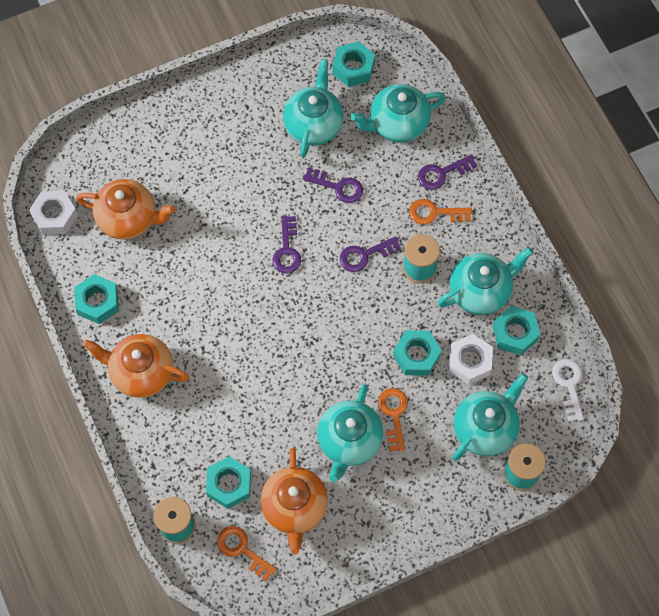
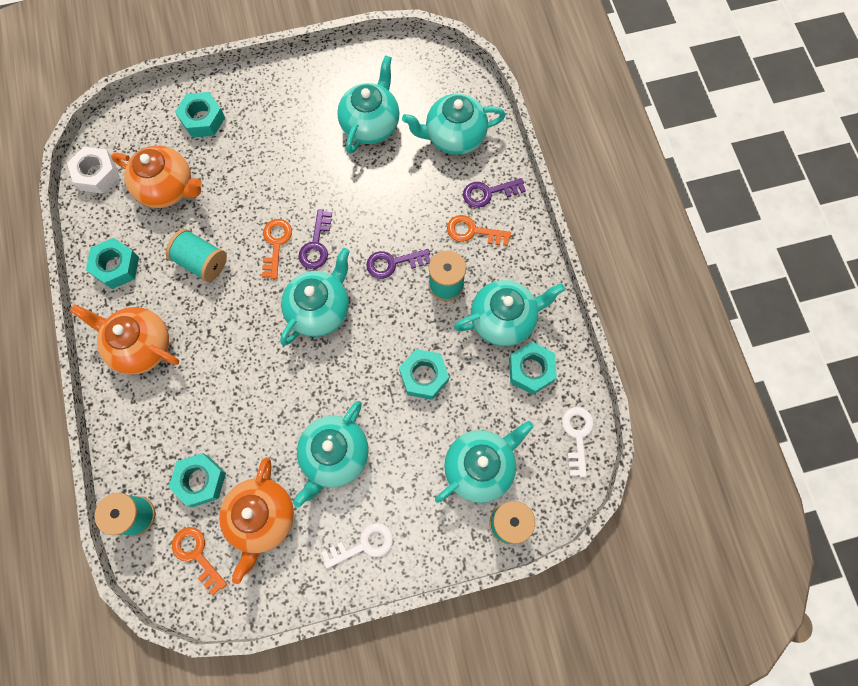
camera: 10 degrees right, 5 degrees up
(180, 284) = (201, 262): none -> turquoise spool
(304, 310) = (320, 309): none -> turquoise teapot
(338, 187) = (381, 190): purple key -> none
(353, 68) = (421, 76): turquoise nut -> turquoise nut (202, 119)
(393, 514) = (363, 545): none -> white key
(394, 414) = (387, 435): orange key -> orange key (276, 244)
(469, 362) = (477, 392): white nut -> none

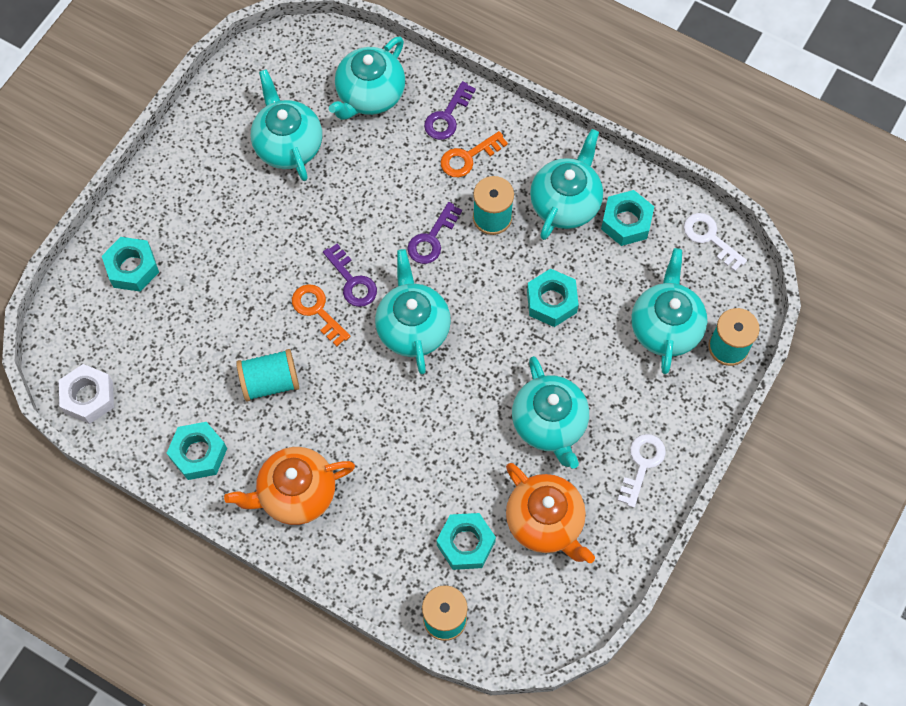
camera: 45 degrees left, 5 degrees down
(168, 188) = (169, 351): orange teapot -> none
(197, 555) = (525, 597): orange key -> none

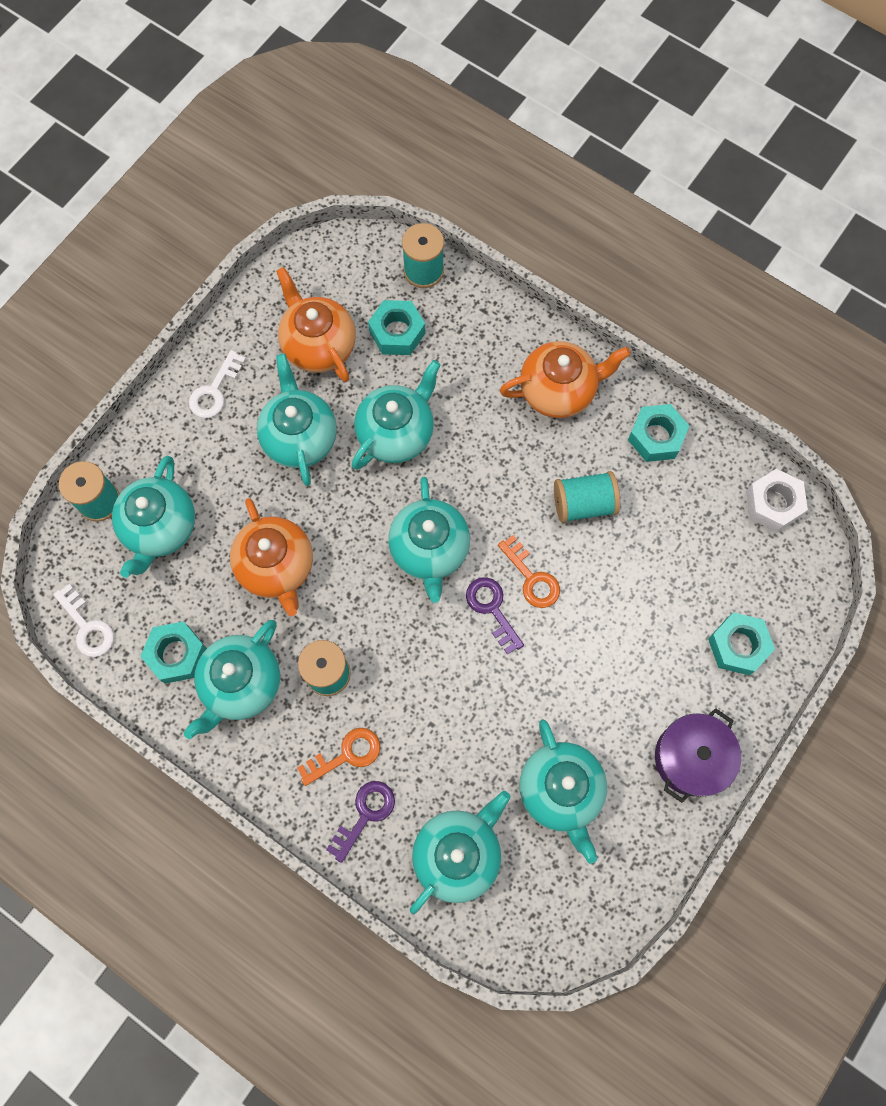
camera: 175 degrees left, 5 degrees up
(178, 177) = (691, 758): none -> purple pot
(431, 239) = (399, 653): purple key -> none
(455, 436) = (396, 433): none -> turquoise teapot
(551, 301) = (276, 567): turquoise nut -> orange teapot

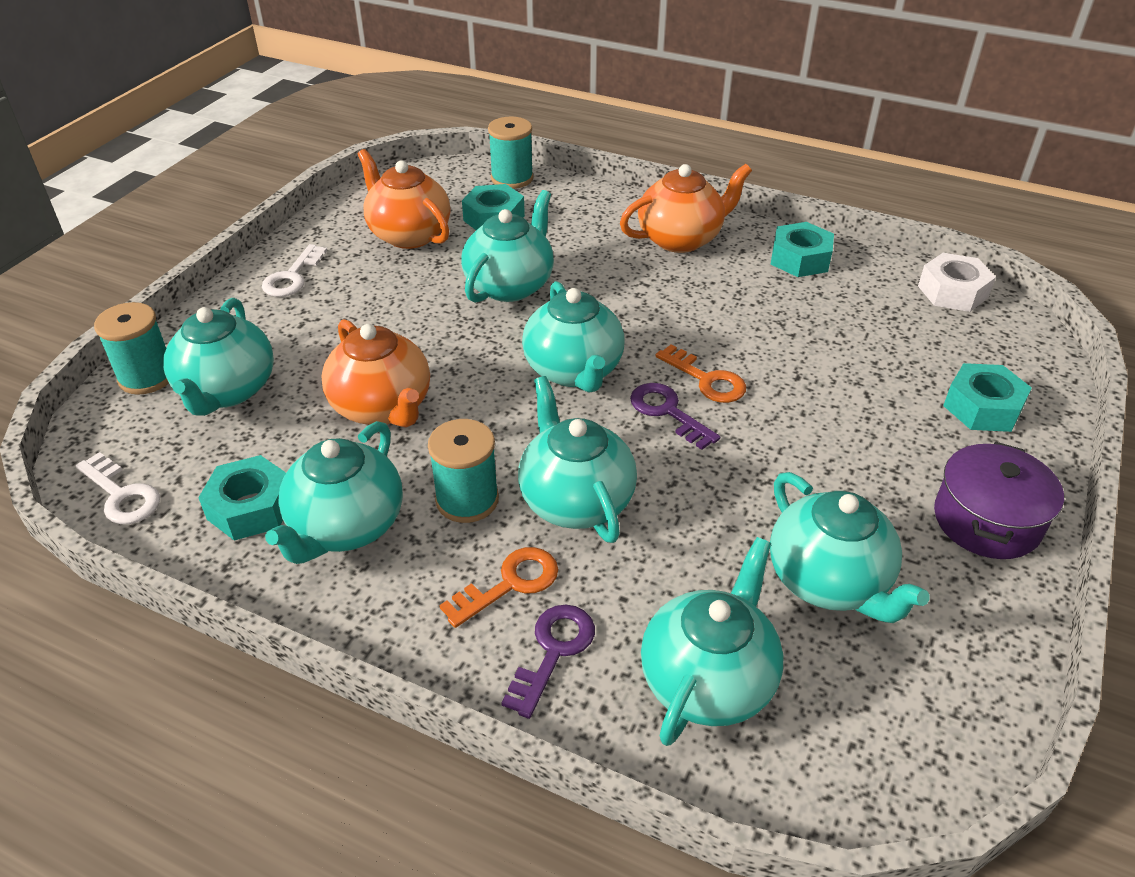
camera: 10 degrees left, 30 degrees down
(300, 437) = (397, 300): turquoise teapot -> turquoise teapot (575, 500)
(583, 504) = (743, 314): turquoise spool -> none

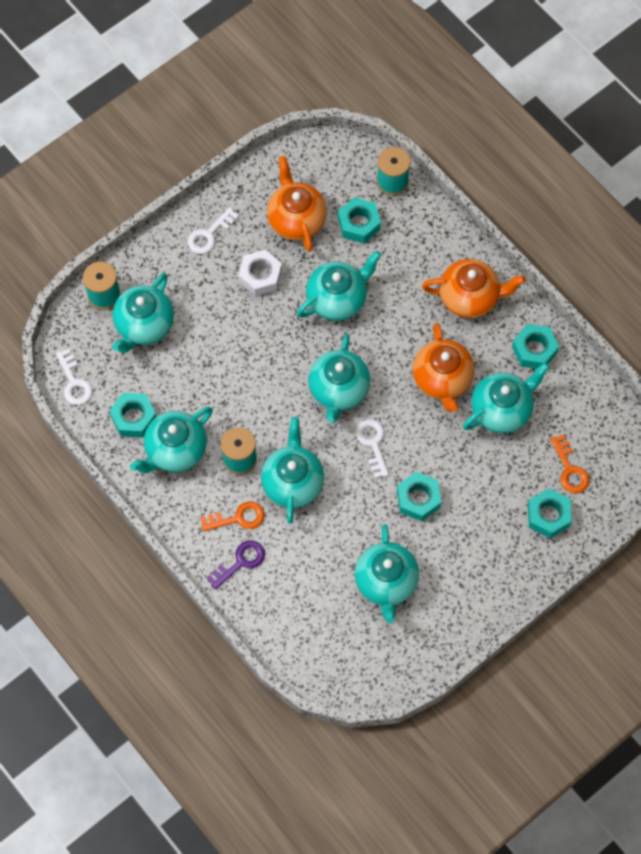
camera: 25 degrees right, 25 degrees up
(382, 407) = (222, 374): orange teapot -> orange teapot (442, 379)
(667, 412) = (373, 444): purple key -> white key
(706, 380) = (409, 429): orange key -> orange key (570, 469)
(708, 680) = (299, 605): turquoise teapot -> turquoise teapot (502, 409)
(786, 452) = (418, 499): none -> turquoise nut
(952, 292) = (608, 421): white nut -> white nut (260, 276)
(986, 520) = (488, 584): purple pot -> none

